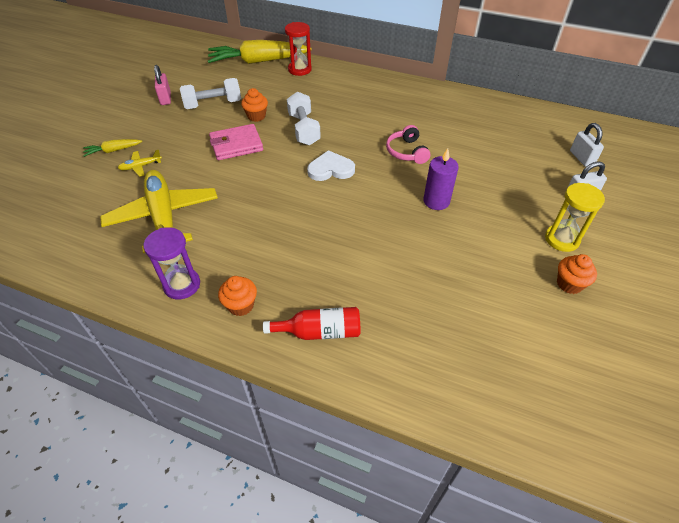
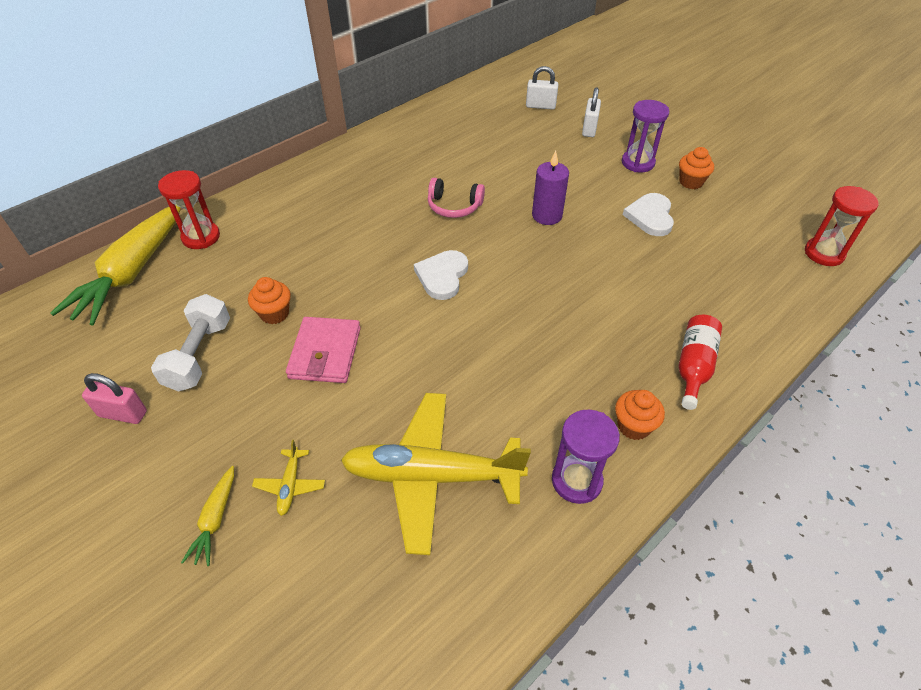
camera: 65 degrees left, 0 degrees up
(304, 129) = (344, 275): white dumbbell -> none
(489, 265) = (650, 216): none -> white heart
(549, 420) = (824, 253): none -> red hourglass
(561, 239) = (638, 163): yellow hourglass -> purple hourglass

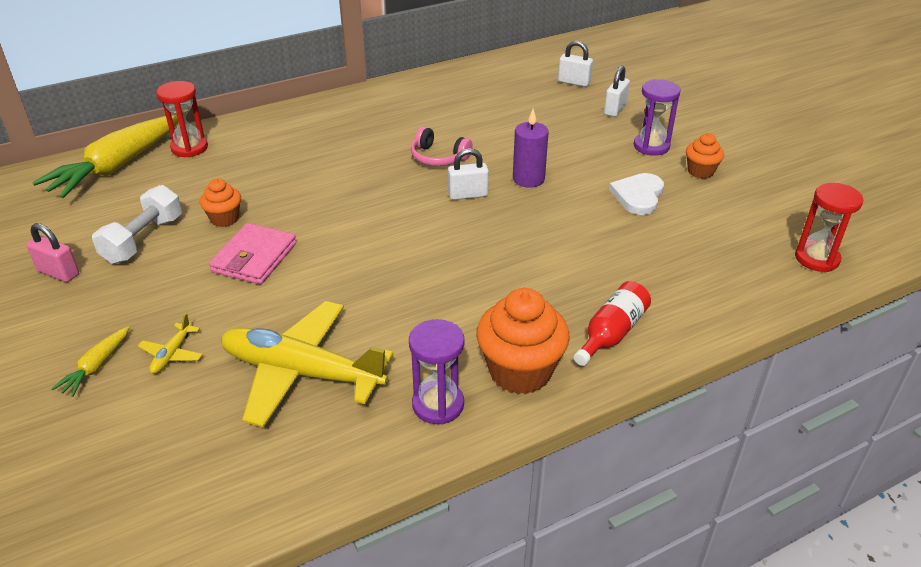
camera: 15 degrees right, 10 degrees down
(442, 276) = (396, 214): white heart -> none
(500, 242) = (468, 195): none -> white padlock
(633, 426) = (520, 371): orange cupcake -> orange cupcake, size x1.81

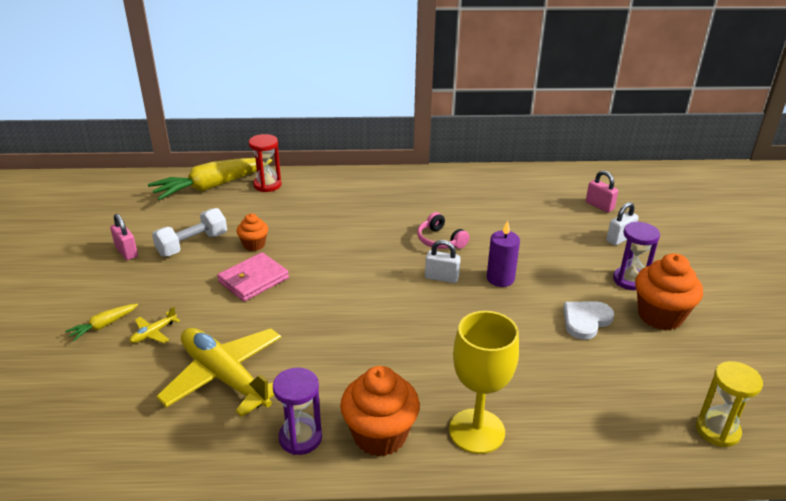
camera: 25 degrees right, 5 degrees down
(574, 82) = (599, 206): white padlock -> pink padlock
(612, 333) = (476, 431): red bottle -> yellow goblet
(700, 171) = (660, 316): orange cupcake -> orange cupcake, size x1.81
(816, 258) = (717, 430): red hourglass -> yellow hourglass

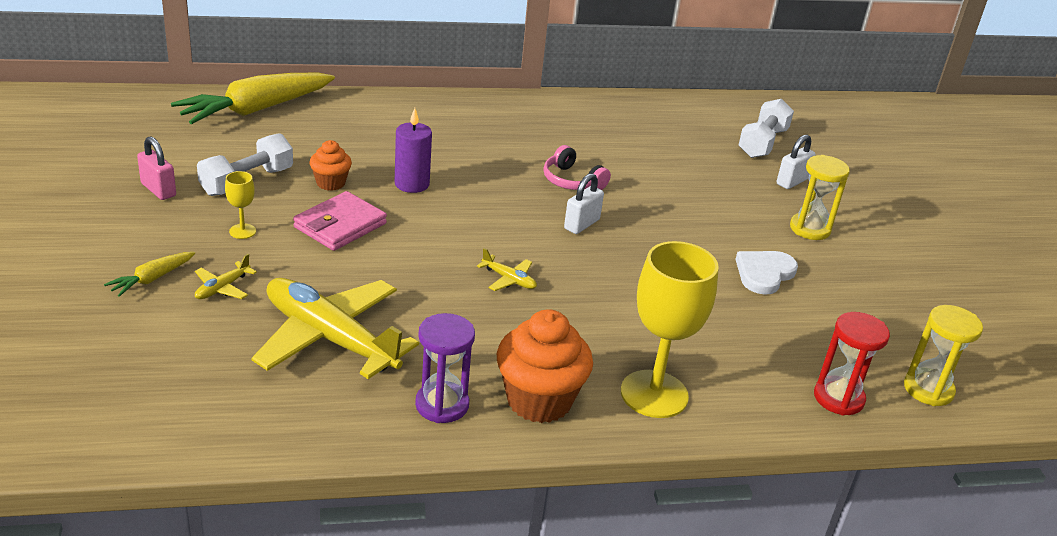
camera: 10 degrees left, 0 degrees up
(179, 285) = (242, 231): none -> yellow goblet
(267, 185) = (331, 109): red hourglass -> red hourglass (838, 398)
(375, 326) = (509, 279): none -> yellow plane
(441, 277) = (581, 224): white padlock -> white padlock turned 60 degrees counterclockwise
(500, 278) = (654, 226): purple candle -> purple candle (412, 184)
(599, 206) = (762, 143): pink padlock -> white dumbbell
(629, 280) = (810, 229): purple hourglass -> yellow hourglass
(660, 316) = (850, 268): orange cupcake -> none

